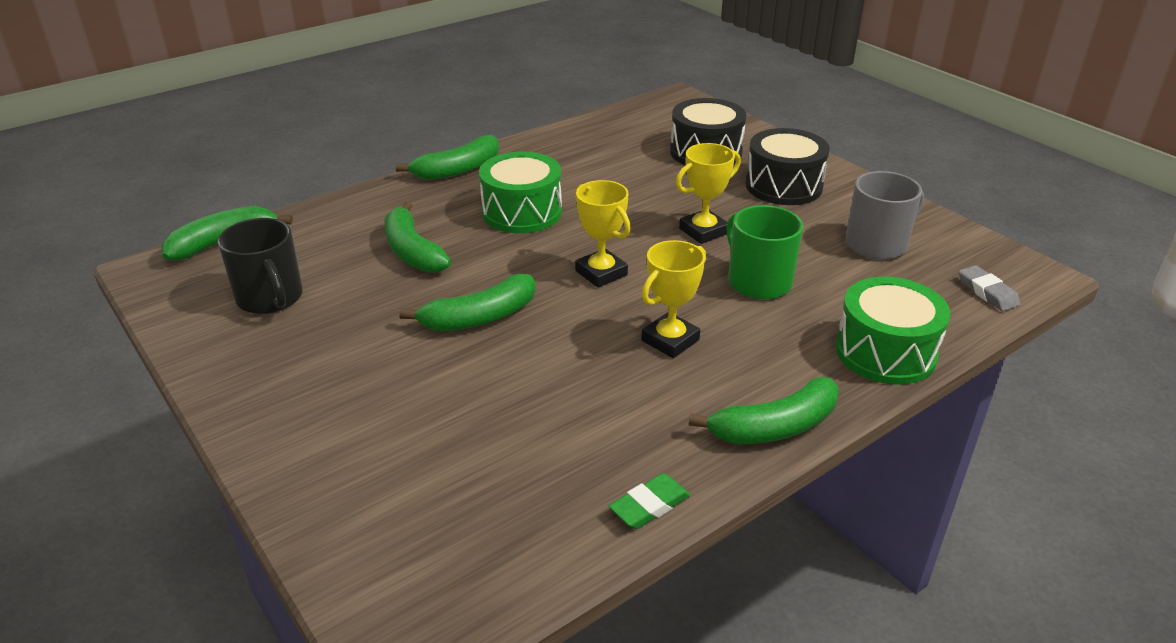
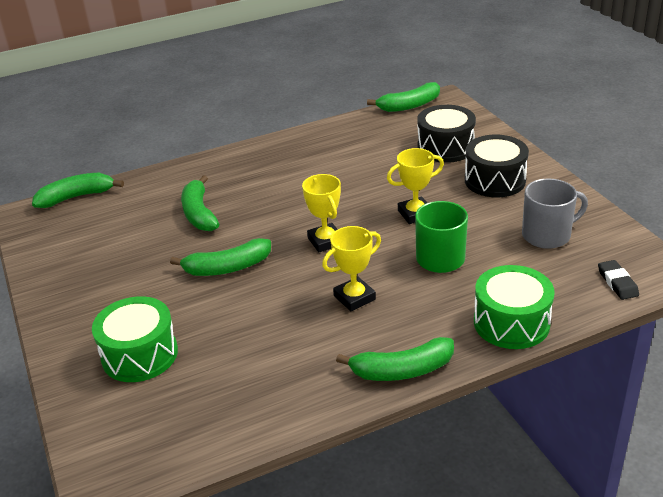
camera: 15 degrees right, 0 degrees up
(270, 298) = (94, 240): black mug -> none
(458, 170) = (253, 151): green banana -> green banana (409, 106)
(522, 212) = (287, 188): green drum -> green drum (140, 354)
(649, 505) = (291, 415): green eraser -> none
(987, 292) = (617, 282): grey eraser -> black eraser

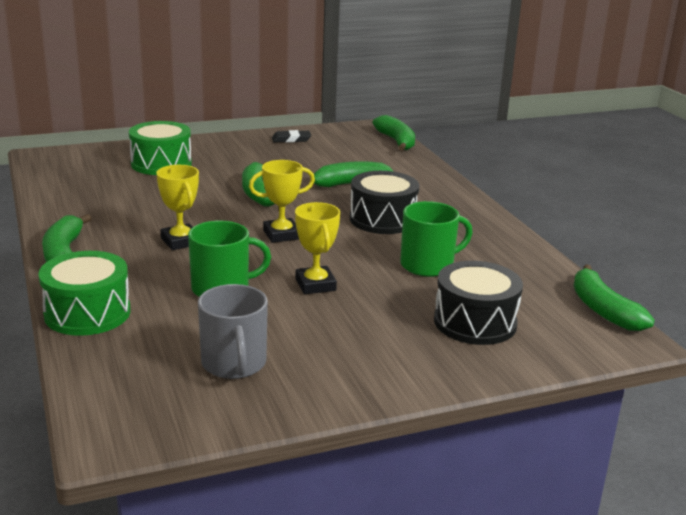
camera: 90 degrees right, 10 degrees down
(364, 167) = (428, 265): none -> green mug
(495, 180) = (379, 347): black drum -> black drum (383, 219)
(617, 282) = (109, 395): black eraser -> black eraser (291, 139)

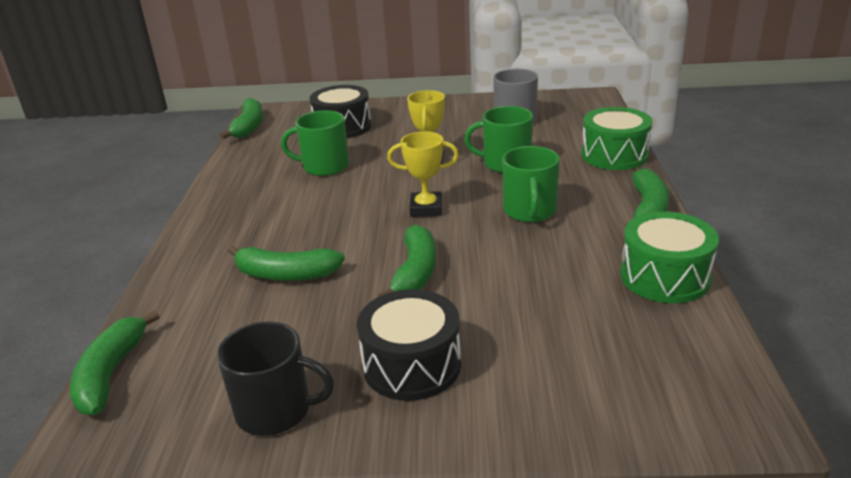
camera: 155 degrees left, 5 degrees up
(161, 164) = (530, 360): green drum -> green drum (664, 277)
(180, 241) = (529, 211): yellow trophy -> green mug
(291, 139) = (276, 410): black eraser -> black mug
(383, 219) = (310, 216): black drum -> black drum (412, 365)

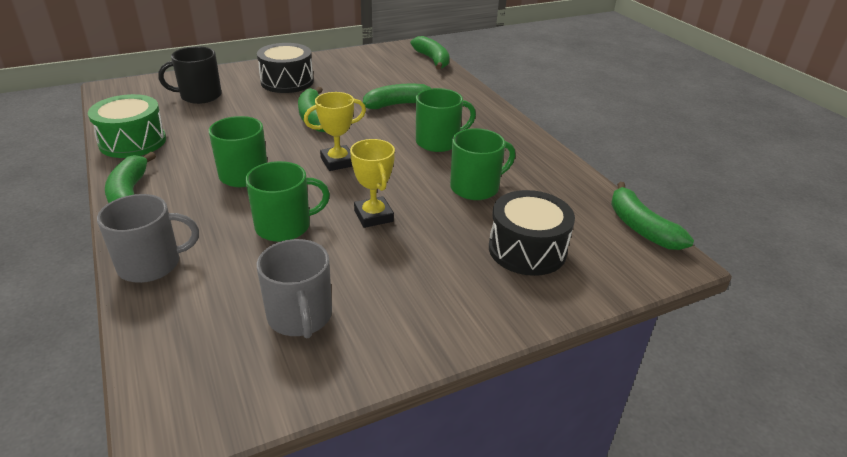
camera: 150 degrees right, 5 degrees up
(276, 410) = (340, 62): black mug -> black mug (199, 96)
(302, 212) = (439, 142): none -> green mug
(614, 155) = (151, 264): green drum -> grey mug

